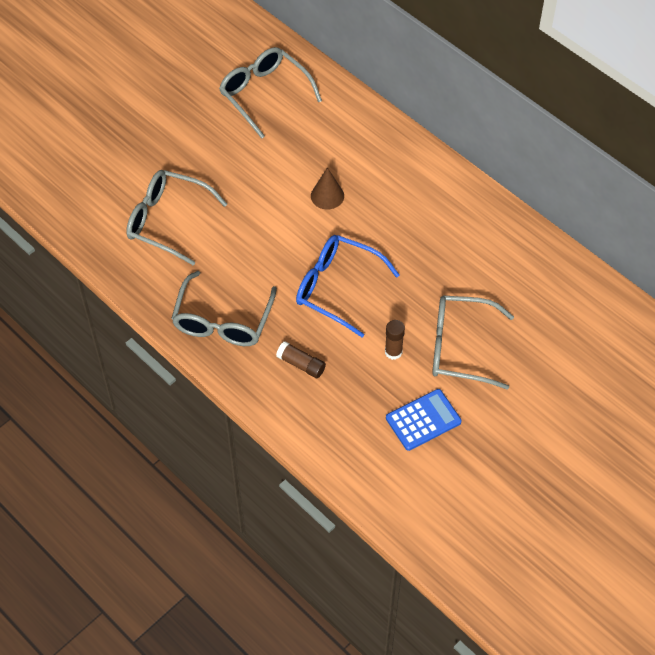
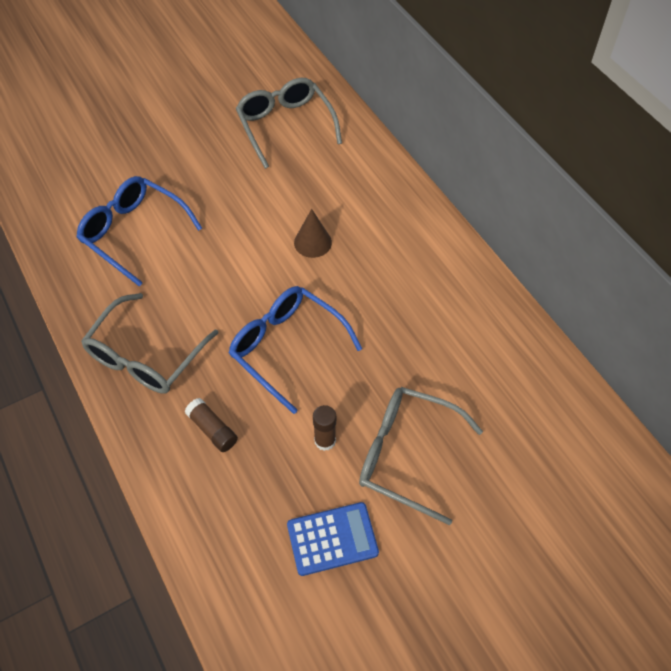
camera: 15 degrees right, 0 degrees up
(167, 221) = (133, 233): grey glasses -> blue glasses

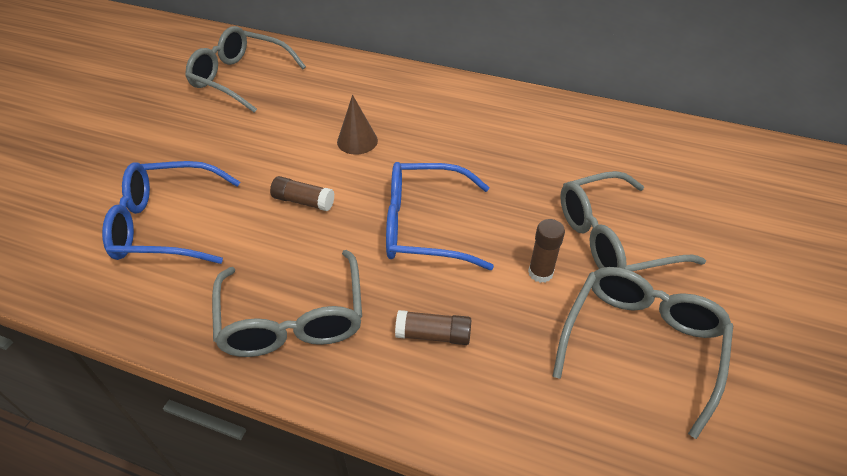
camera: 40 degrees left, 10 degrees down
(229, 271) = (303, 201): none -> brown glue stick
(332, 539) = (640, 343): blue calculator -> grey glasses

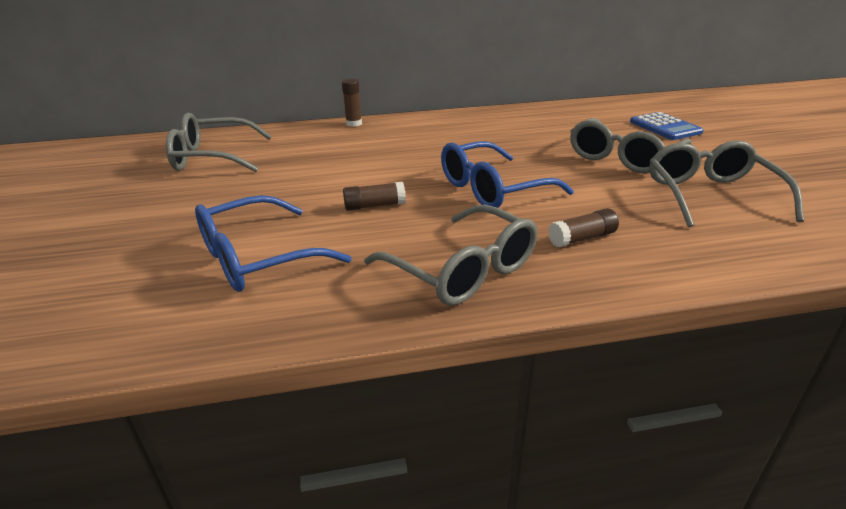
camera: 30 degrees left, 15 degrees down
(357, 141) = (374, 163): brown cone -> none
(540, 273) = (604, 185): brown glue stick -> brown glue stick (354, 123)
(729, 208) = (665, 127): none -> blue calculator

